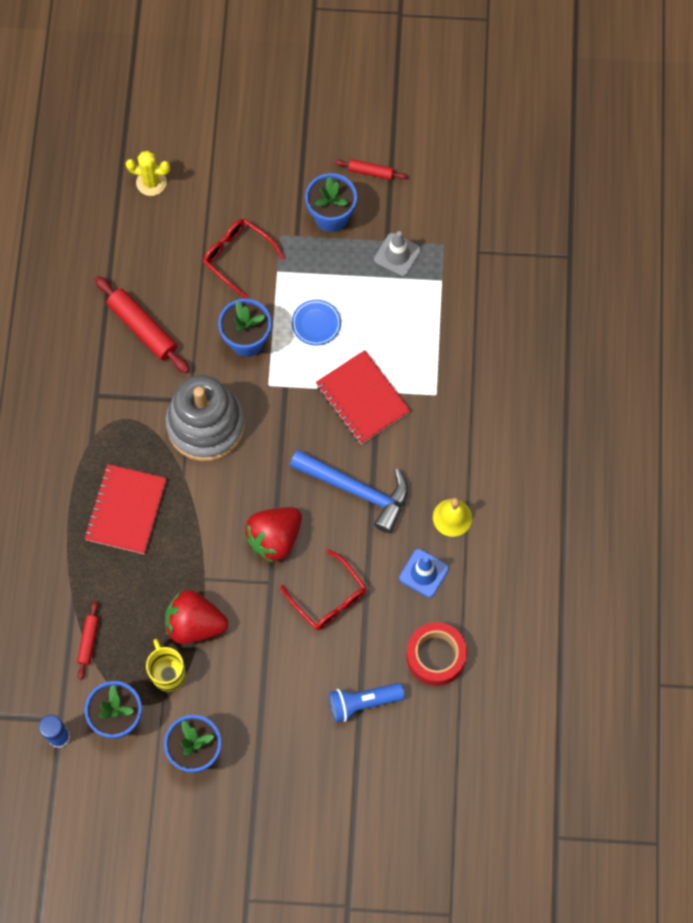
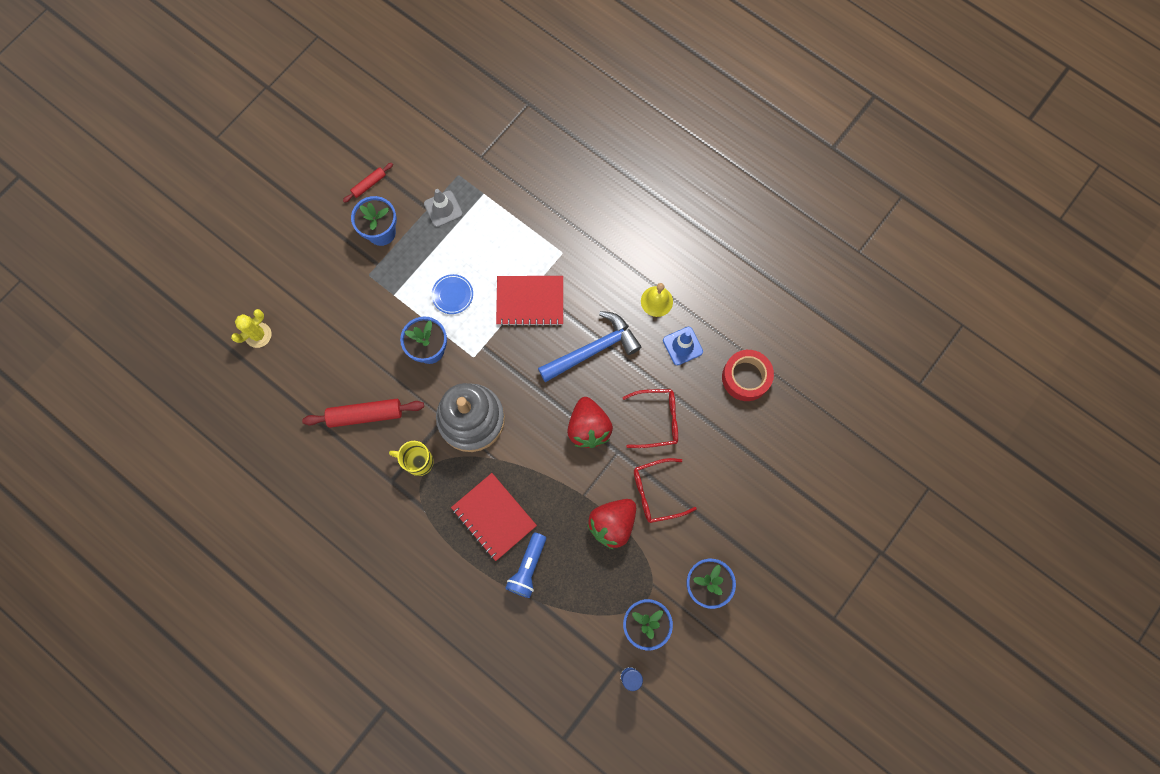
camera: 55 degrees left, 5 degrees up
(88, 641) = (573, 608): red rolling pin -> none
(168, 673) = (635, 566): yellow mug -> yellow mug (418, 461)
(238, 257) = (362, 314): red glasses -> red glasses (656, 492)
(363, 702) = (746, 447): blue flashlight -> blue flashlight (528, 568)

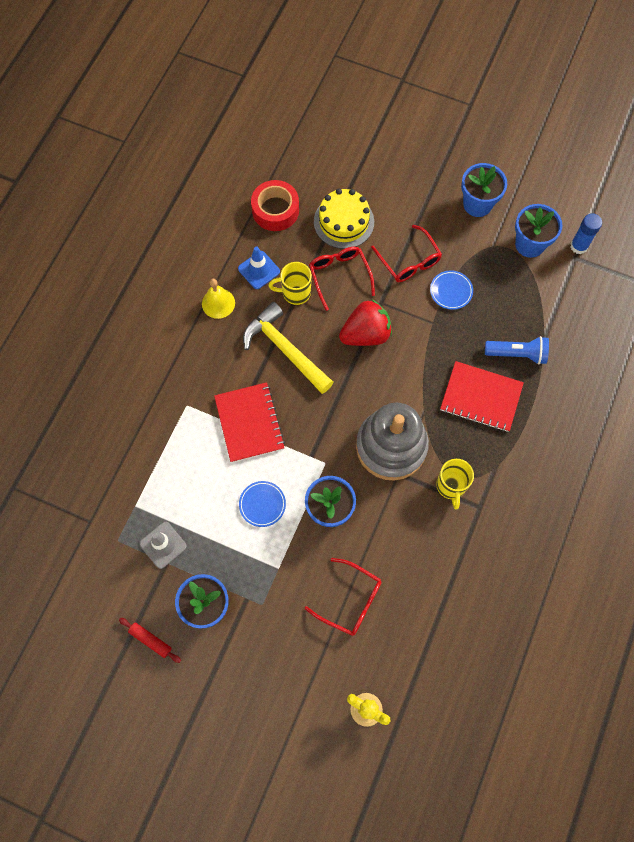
camera: 105 degrees left, 5 degrees down
(347, 346) = (350, 600): none -> red glasses
(365, 414) = (419, 556): red rolling pin -> none
(494, 517) = (481, 397): red notebook -> red notebook turned 75 degrees clockwise
(593, 350) = (285, 349): blue hammer -> yellow hammer
(612, 524) = (451, 291): red strawberry -> blue plate
(649, 373) = (295, 293): none -> yellow mug
(717, 440) = (343, 222): none -> yellow cake

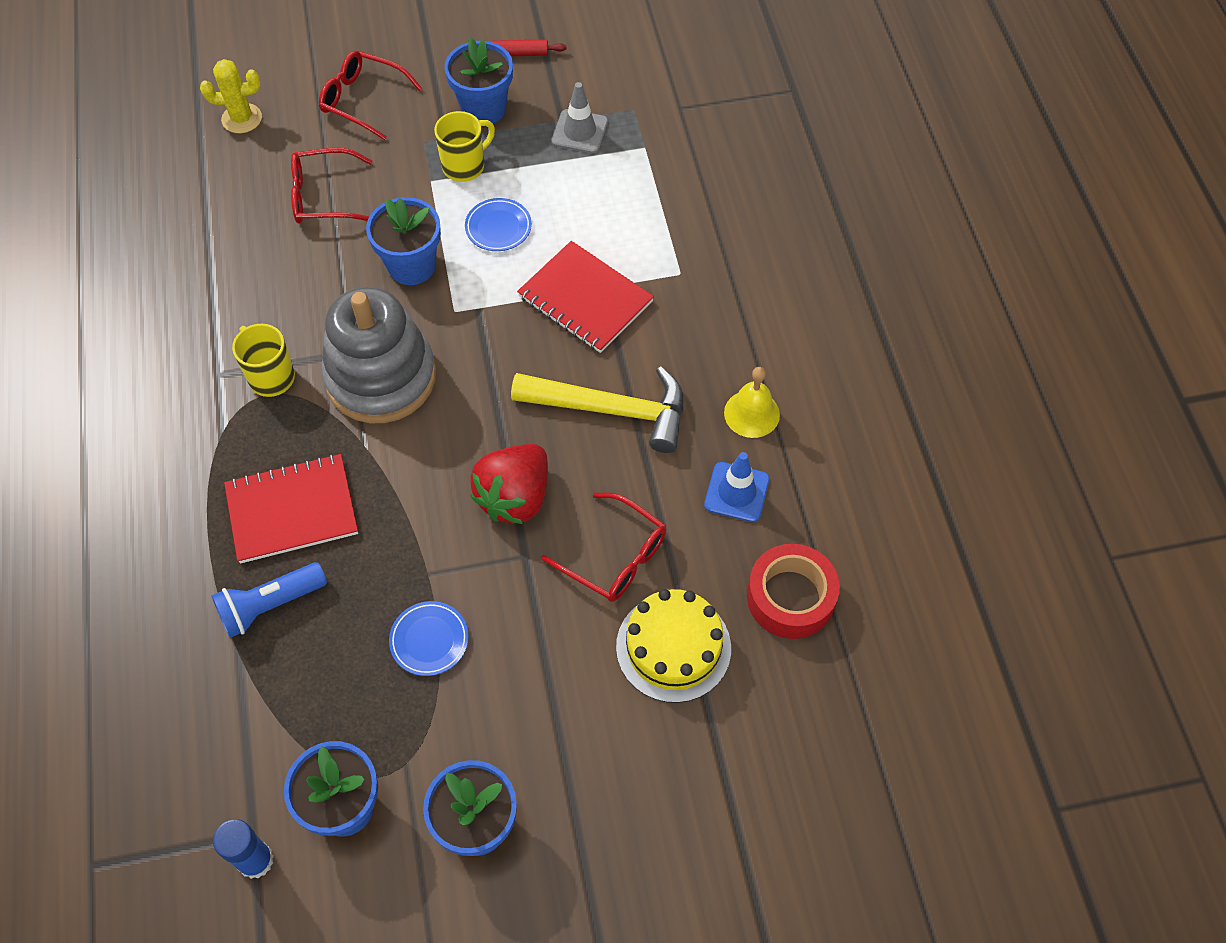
camera: 145 degrees right, 10 degrees down
(295, 293) = (659, 493): yellow mug -> yellow mug (465, 166)
(409, 261) = (526, 648): red glasses -> red glasses (363, 100)

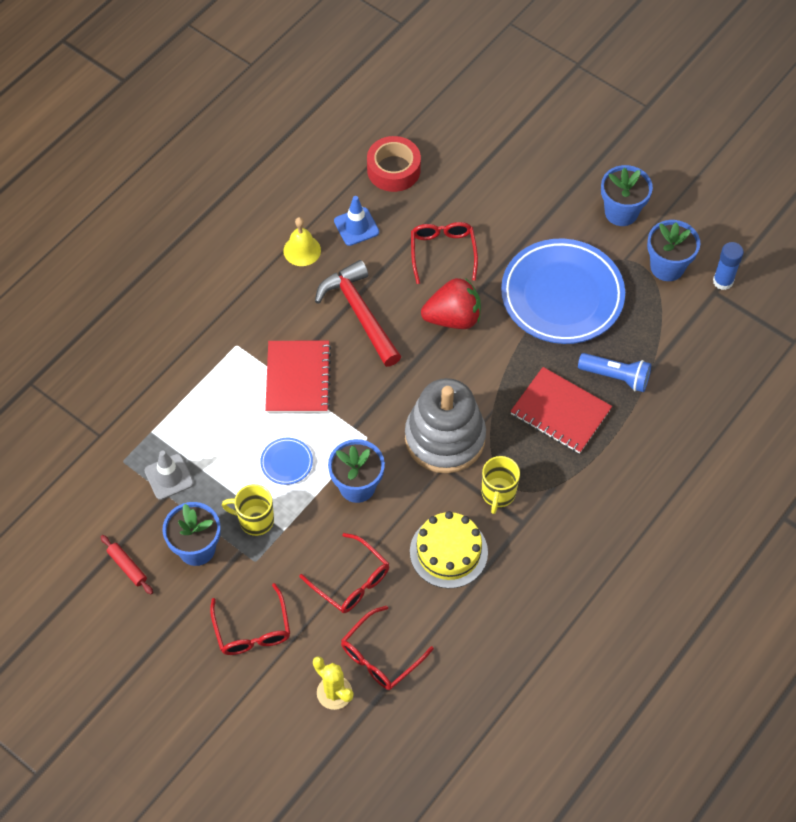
camera: 130 degrees left, 0 degrees up
(232, 170) = (380, 656): none -> red glasses
(429, 640) = (562, 295): blue plate -> blue plate, size x2.49
(611, 410) = (360, 313): yellow hammer -> red hammer
(673, 647) = (465, 198): yellow cake -> yellow cake (448, 552)

